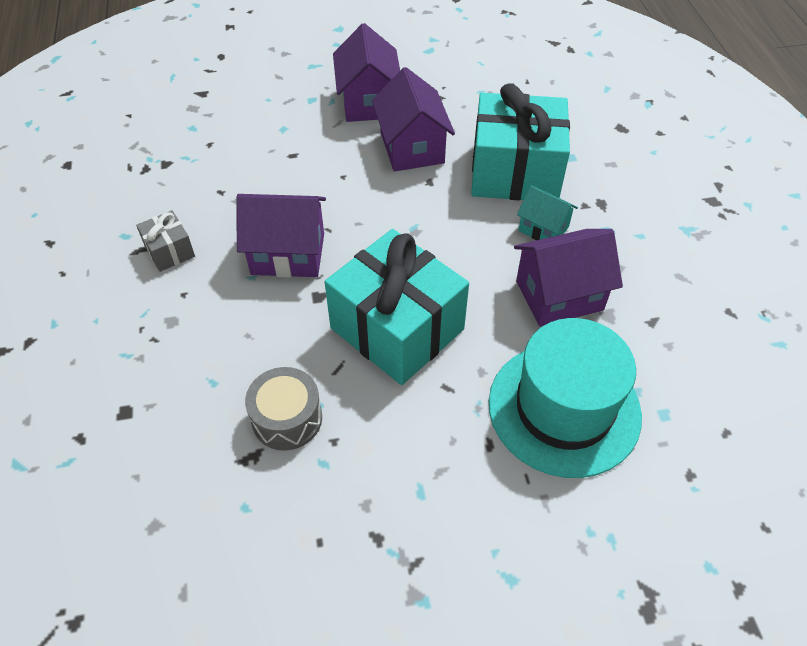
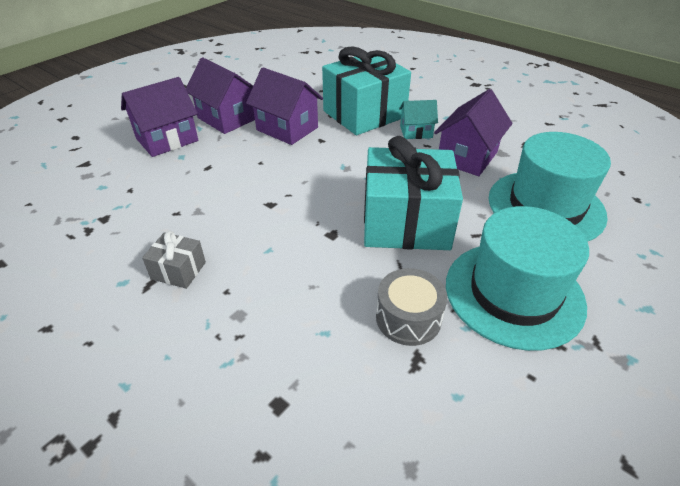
camera: 40 degrees left, 10 degrees down
(288, 254) = (278, 222): purple house -> purple house (167, 139)
(403, 466) = (514, 293): none -> turquoise hat

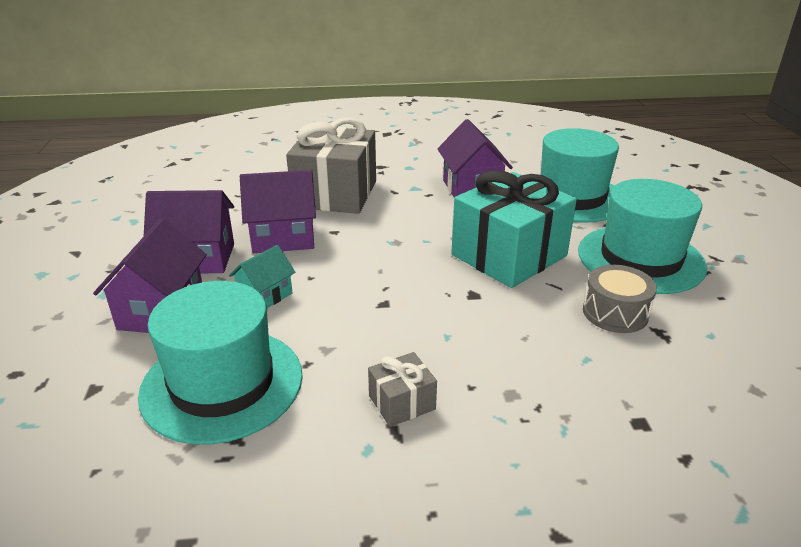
camera: 45 degrees left, 10 degrees down
(128, 197) = (222, 383): none -> turquoise hat
(364, 114) = (335, 194): turquoise gift -> grey gift
(416, 132) = (403, 188): turquoise house -> turquoise house (265, 295)

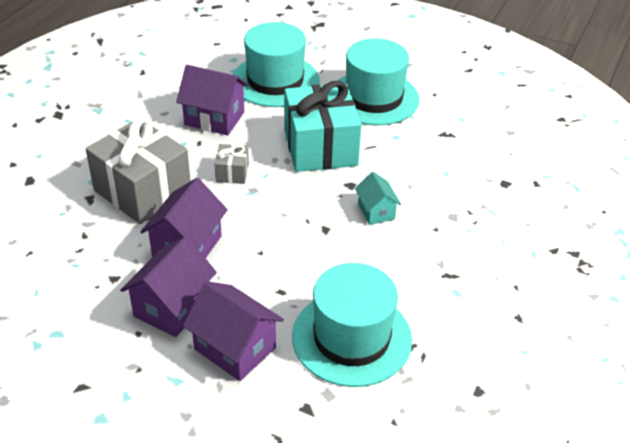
camera: 60 degrees left, 10 degrees up
(265, 295) = (264, 284): turquoise house -> turquoise house (376, 211)
(402, 402) = (429, 262): grey gift -> grey gift (232, 173)
(615, 313) = (416, 139): grey drum -> none

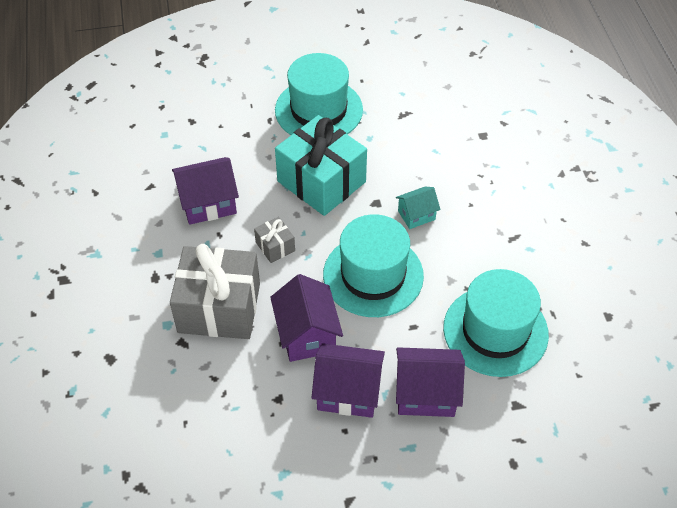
camera: 35 degrees left, 10 degrees up
(172, 307) = (348, 392): purple house -> purple house turned 75 degrees counterclockwise
(275, 81) = (222, 137): turquoise hat -> turquoise hat (373, 275)
(376, 211) = (416, 215): turquoise house -> turquoise house turned 60 degrees counterclockwise

